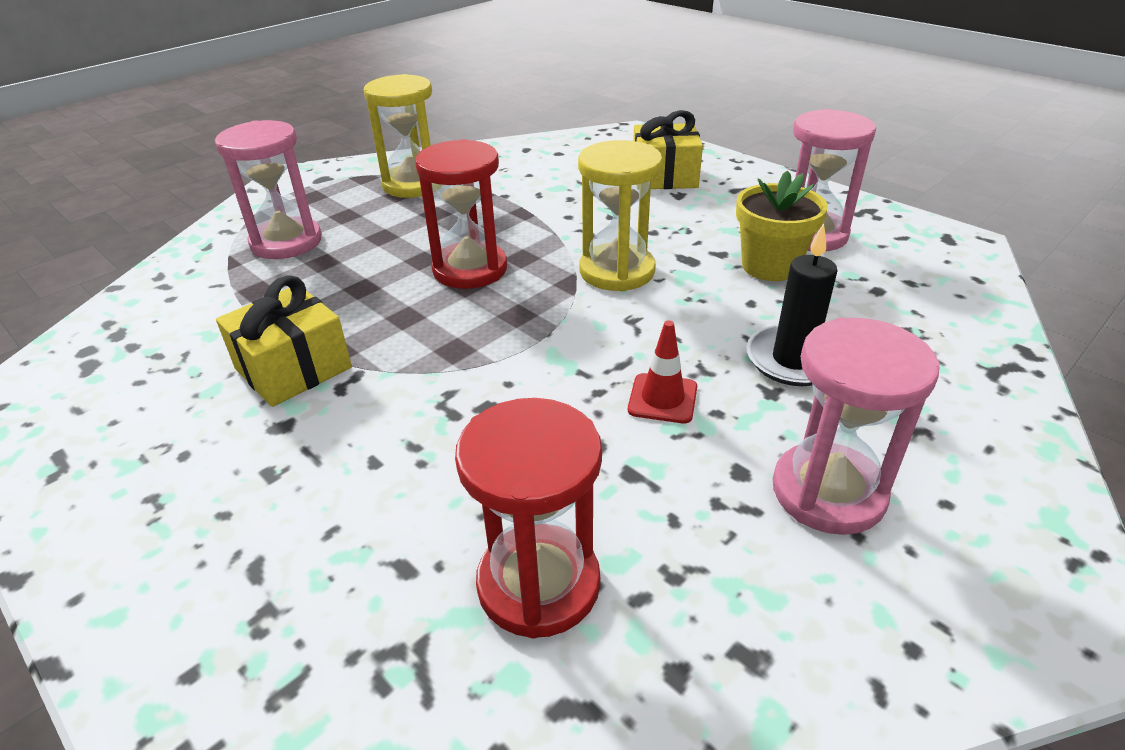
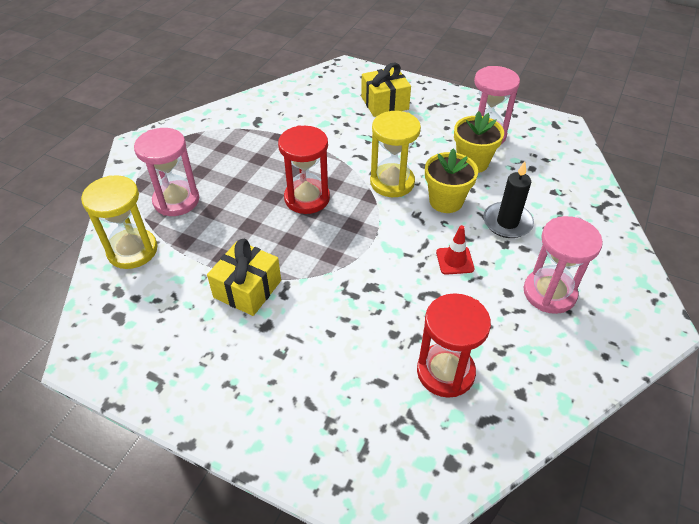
camera: 20 degrees left, 10 degrees up
(413, 185) = (229, 137): yellow hourglass -> yellow hourglass (132, 250)
(694, 310) = (446, 201): none -> yellow flower pot

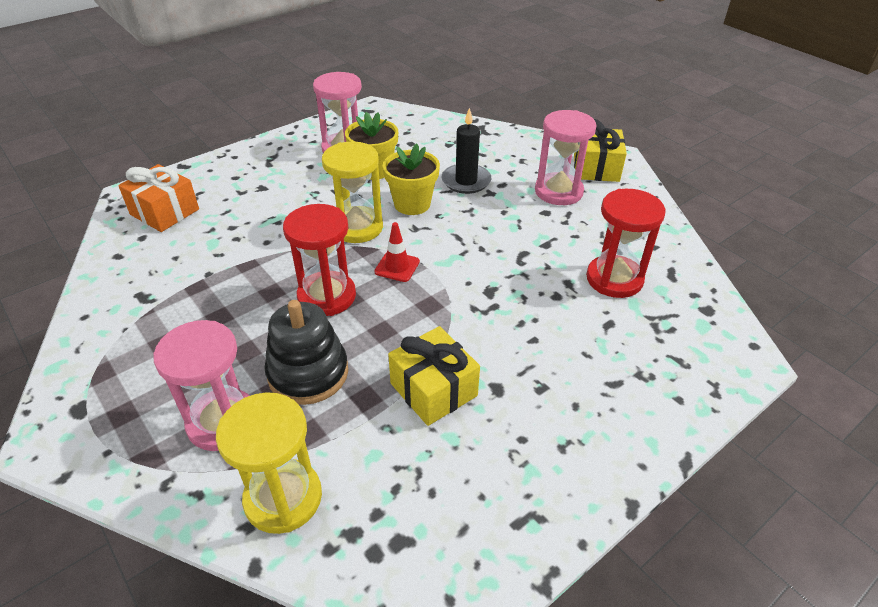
camera: 65 degrees left, 5 degrees down
(231, 220) = (308, 373): none -> black stacking toy
(339, 89) = (164, 212): none -> orange gift
(384, 103) = (228, 189): yellow gift -> yellow gift (596, 168)
(455, 260) = (491, 227): red traffic cone -> red traffic cone (397, 267)

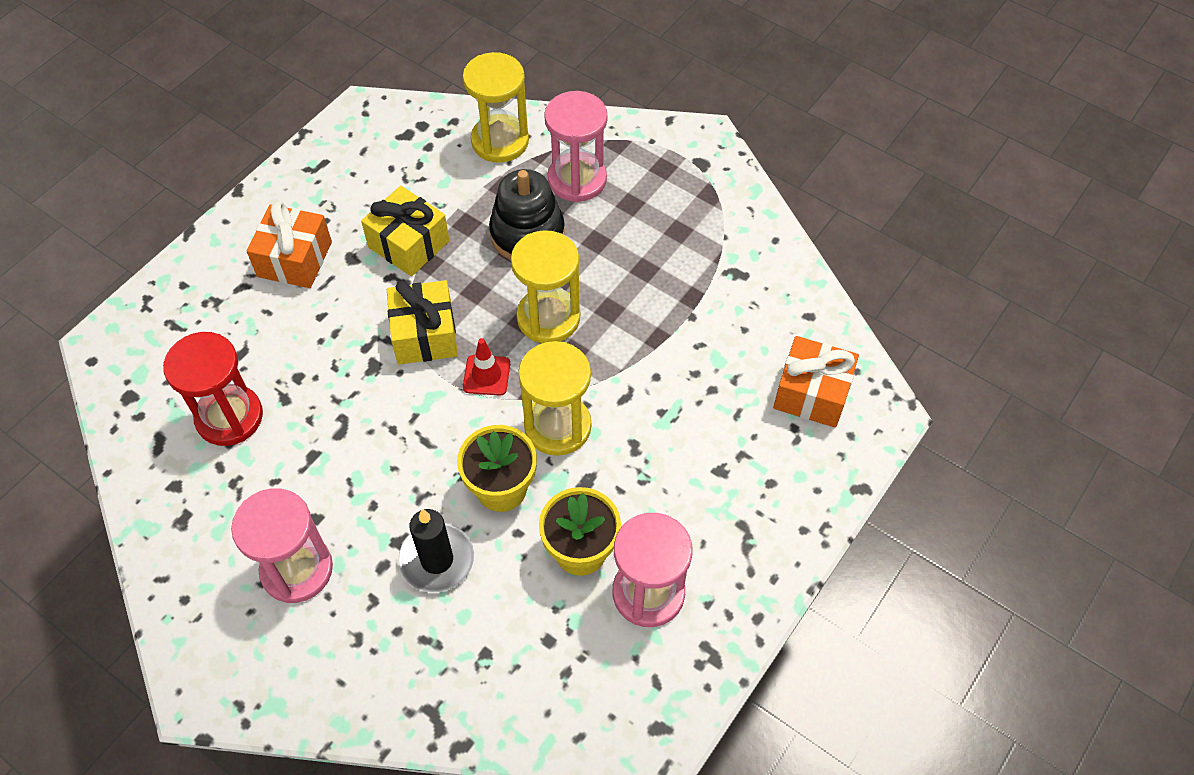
camera: 165 degrees right, 15 degrees up
(327, 296) = (548, 318): red hourglass -> yellow hourglass
(558, 400) = (294, 259): none -> orange gift
(596, 168) = (237, 647): yellow gift -> yellow gift (425, 335)

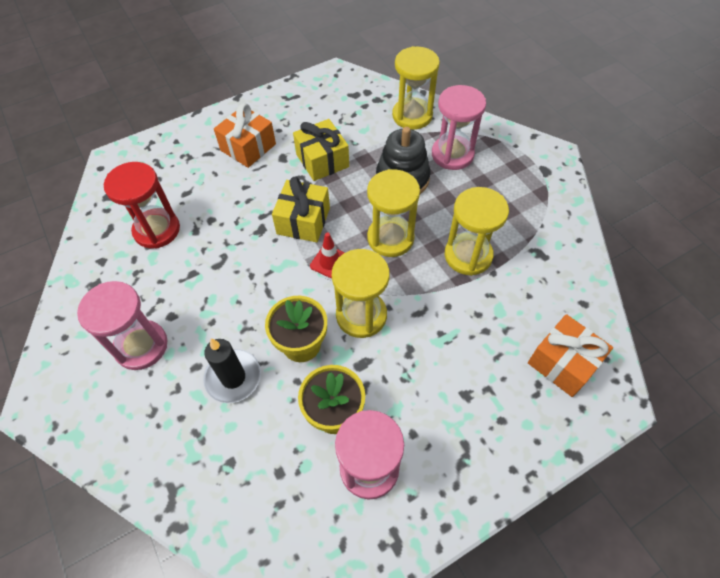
camera: 25 degrees right, 0 degrees up
(653, 306) = (468, 255): none -> yellow hourglass

